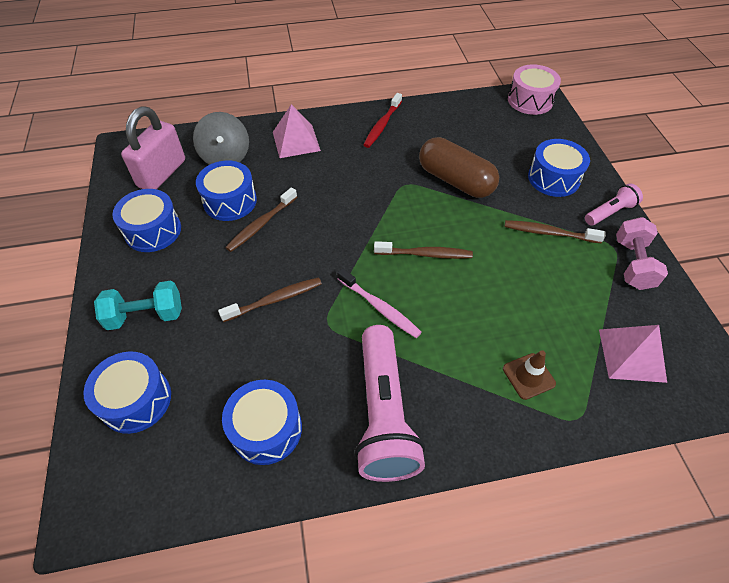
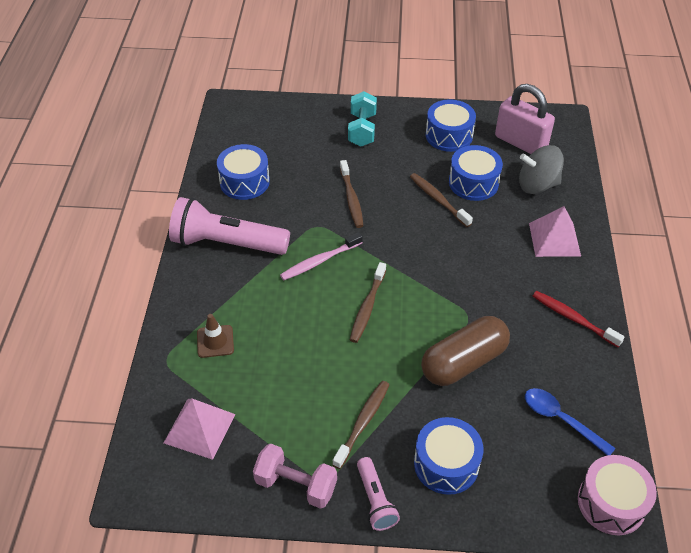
camera: 105 degrees right, 5 degrees down
(136, 400) = (294, 124): blue drum -> none
(480, 125) = (560, 419): none -> blue spoon

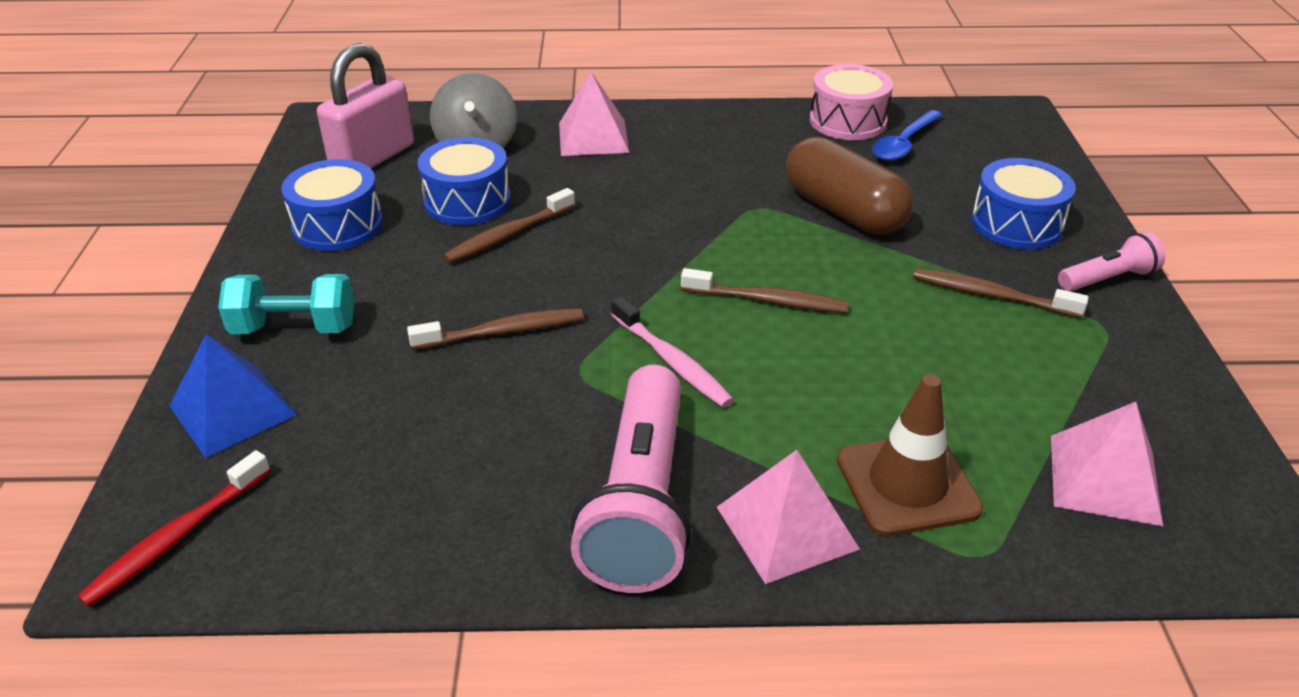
camera: 95 degrees left, 10 degrees down
(200, 291) = (787, 527): none -> pink pyramid
(215, 341) = (907, 484): brown traffic cone -> brown traffic cone, size x1.61
(244, 182) = (440, 497): blue drum -> none
(296, 485) = (1134, 353): pink dumbbell -> none
(308, 119) = (232, 410): none -> blue pyramid
(573, 319) = (739, 130): red toothbrush -> red toothbrush (177, 537)
(611, 503) = (999, 119): pink drum -> pink drum (848, 121)

